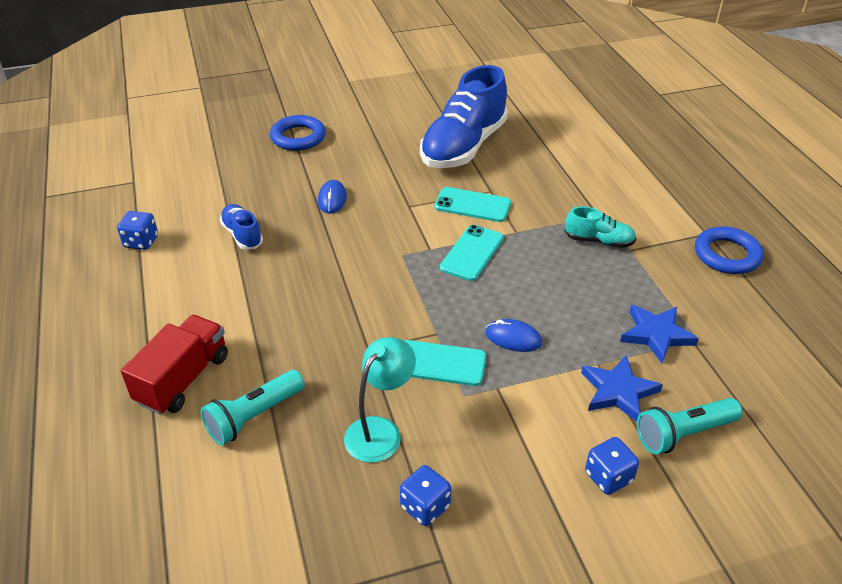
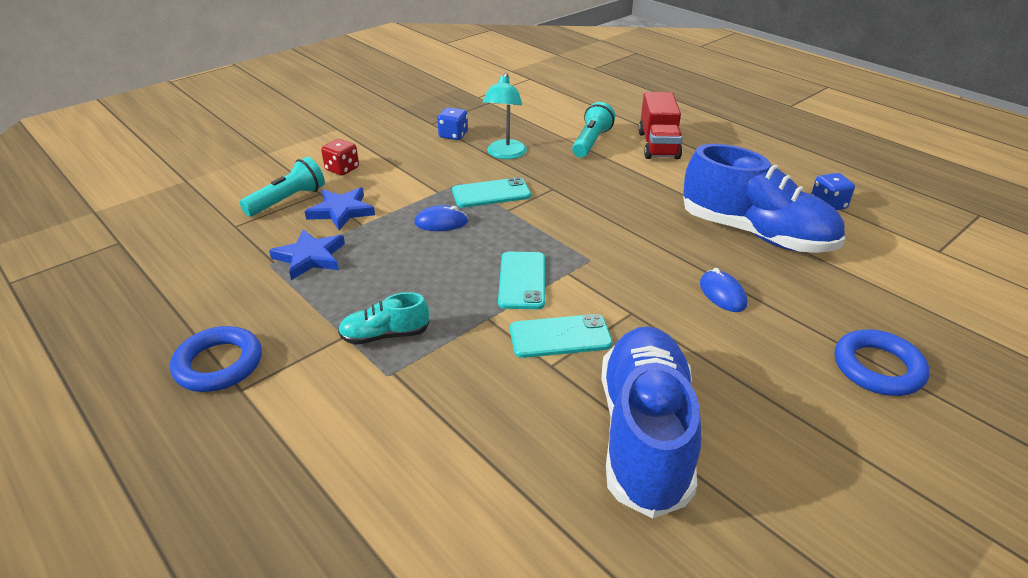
camera: 155 degrees right, 5 degrees down
(242, 235) = (756, 234): blue shoe -> blue shoe, size x2.15
(608, 477) = (342, 169): blue dice -> red dice

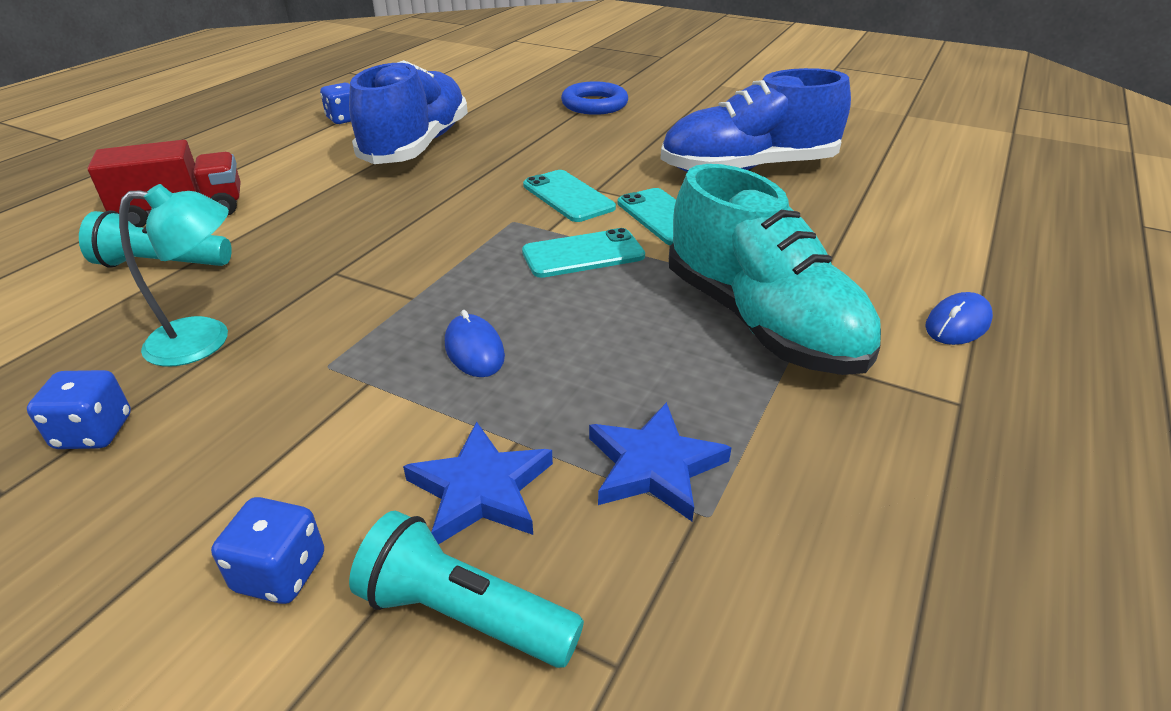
camera: 110 degrees left, 0 degrees up
(219, 364) = (954, 448): blue ring -> none
(342, 169) = (280, 573): red dice -> blue dice
(385, 335) = (761, 322): turquoise shoe -> turquoise shoe, size x2.15
(491, 193) = (363, 323): turquoise phone -> turquoise phone (568, 196)
(722, 294) = (536, 154): blue mouse -> blue mouse (957, 324)

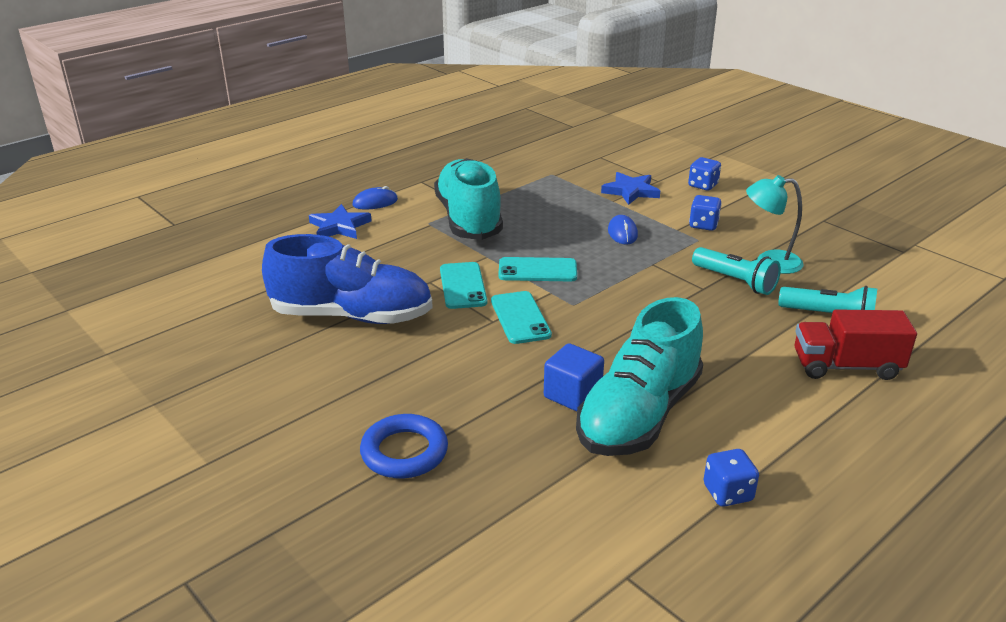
camera: 160 degrees left, 5 degrees down
(94, 432) = (800, 232): blue dice -> blue dice (703, 225)
(417, 146) = (638, 415): blue shoe -> turquoise shoe
(463, 614) = (642, 170): turquoise flashlight -> turquoise flashlight (735, 281)
(481, 149) = (572, 395): none -> blue cube
(654, 466) = (562, 186): blue star -> blue star (339, 226)

